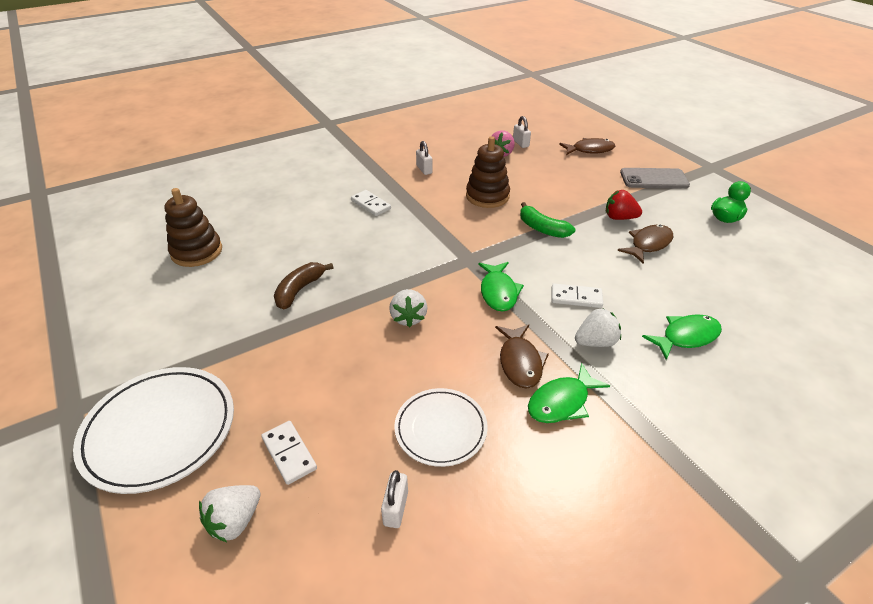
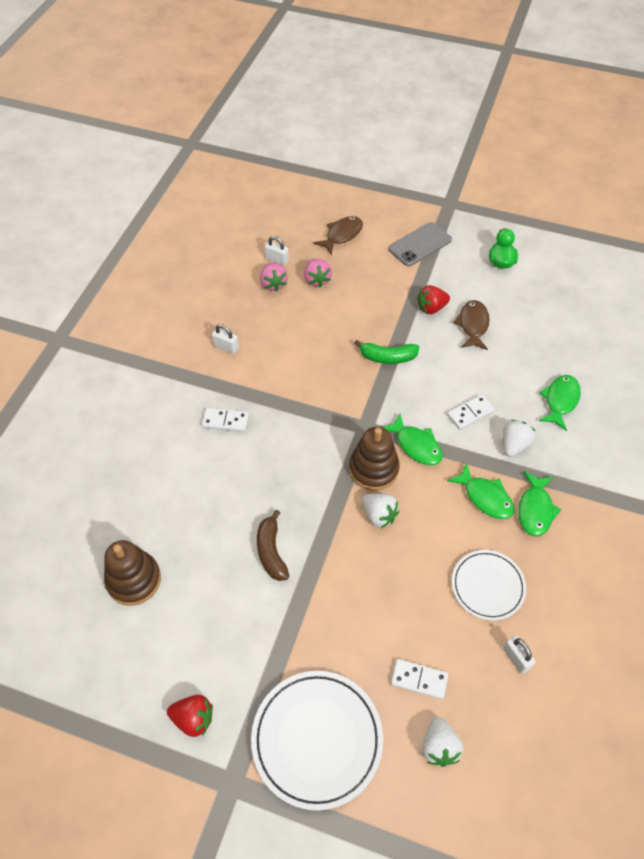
camera: 40 degrees left, 15 degrees up
(111, 351) = (193, 718): none -> red strawberry
(487, 196) = (312, 347): brown stacking toy -> brown stacking toy (373, 469)
(520, 362) = (485, 497): brown fish -> green fish
(538, 164) = (317, 280): none -> pink strawberry

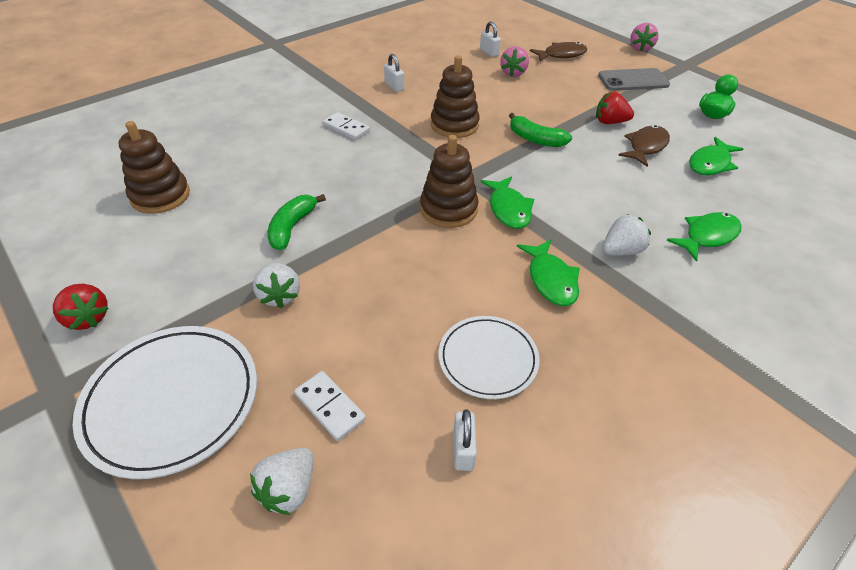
camera: 30 degrees right, 10 degrees down
(271, 551) = (292, 227): brown banana -> green banana
(273, 284) = (472, 64): pink strawberry -> pink strawberry (640, 48)
(313, 372) = (454, 125): none -> brown stacking toy
(379, 515) = (421, 245): white strawberry -> white strawberry (280, 295)
(470, 413) = (589, 207): white domino -> none
(535, 509) = (604, 316): green fish -> green fish (710, 163)

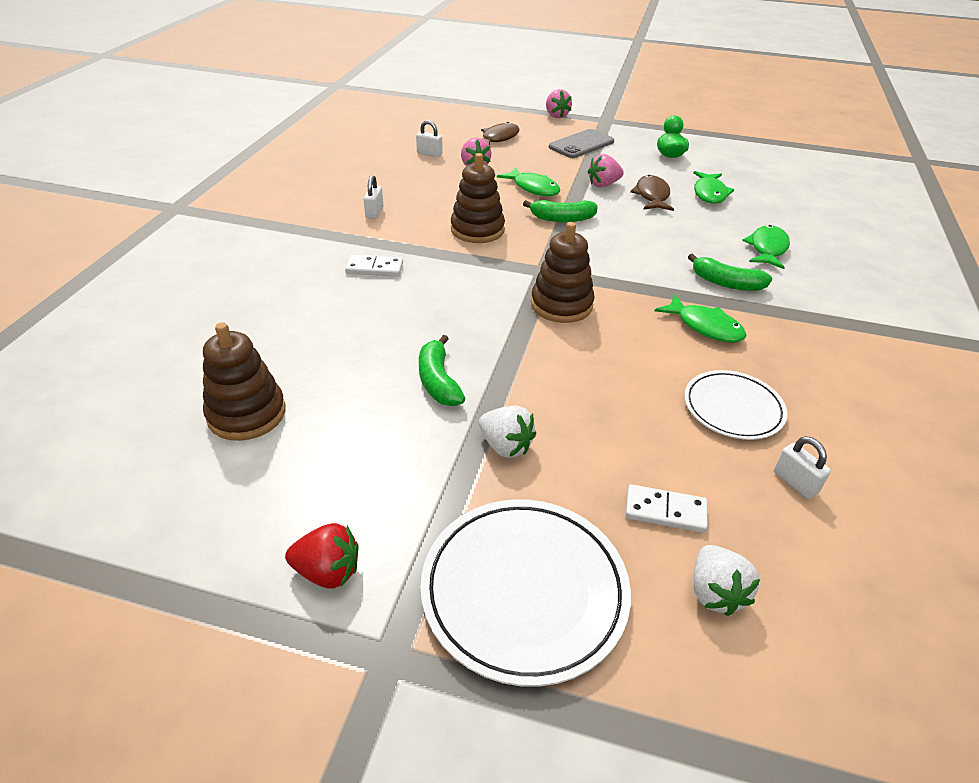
camera: 35 degrees left, 5 degrees down
(394, 86) = (374, 212): white padlock -> white padlock turned 75 degrees clockwise
(508, 209) = (609, 285): green fish -> green fish (533, 188)
(610, 122) = (603, 185): red strawberry -> pink strawberry
(621, 251) = (726, 283): white strawberry -> green banana

